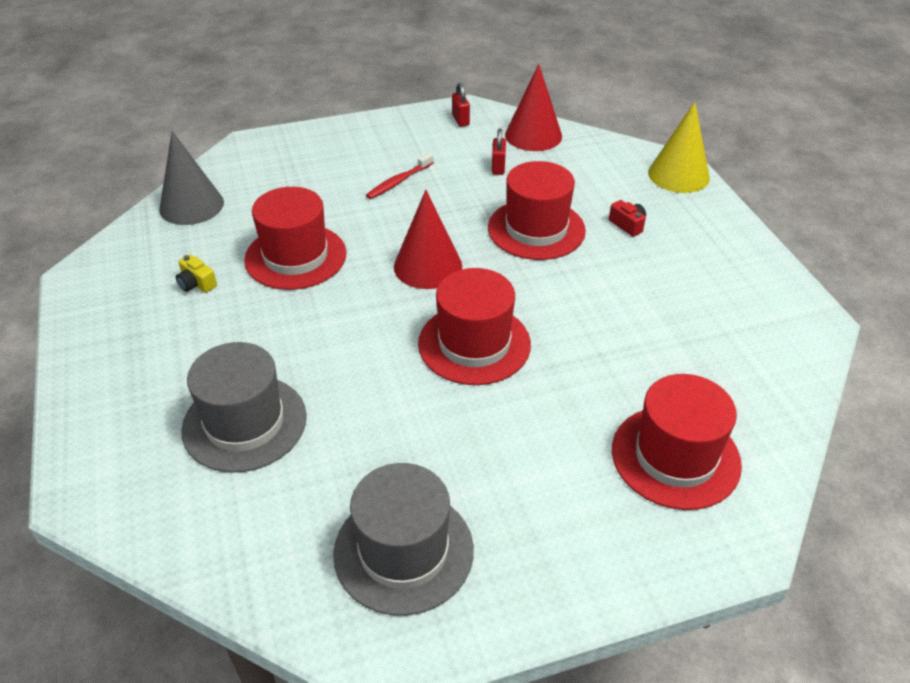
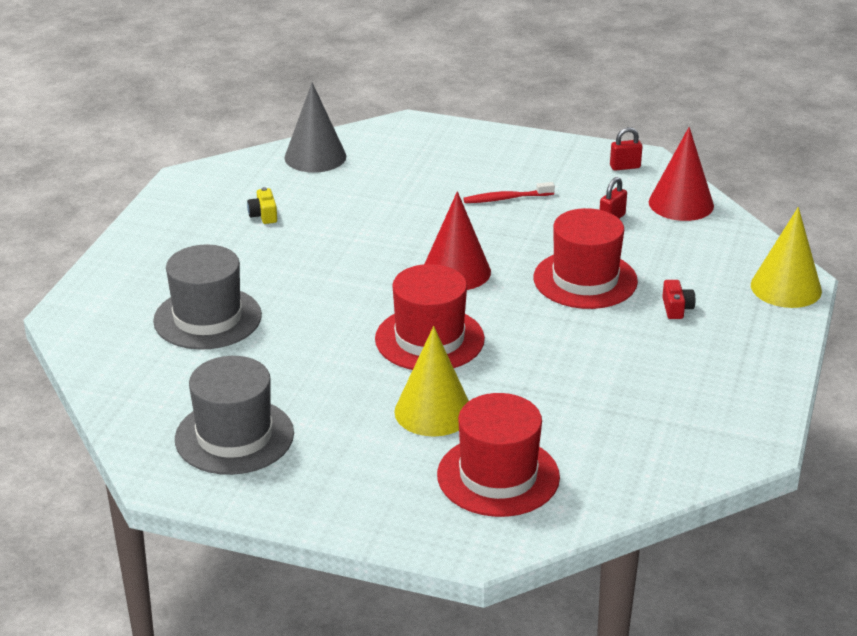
camera: 35 degrees right, 10 degrees down
(295, 256) = (357, 224): red hat -> none
(460, 120) = (625, 167): red padlock -> red padlock turned 60 degrees clockwise
(554, 418) = (433, 411): none -> yellow cone

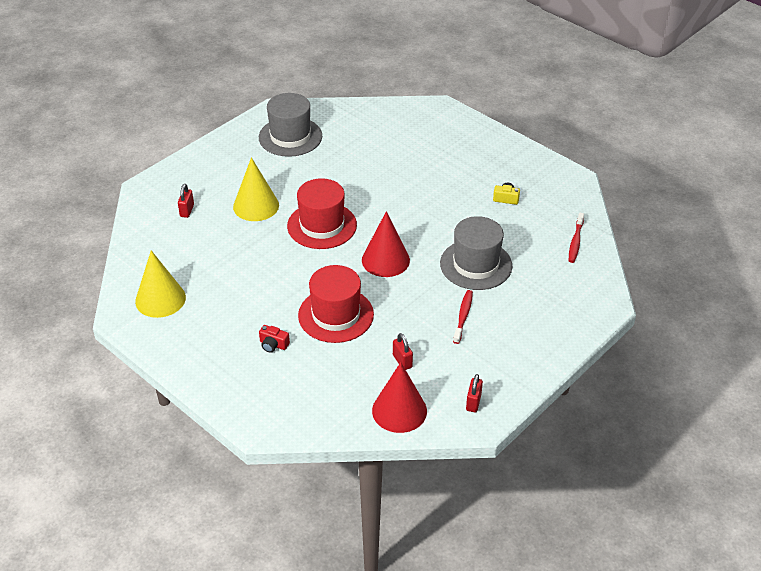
camera: 115 degrees right, 10 degrees up
(207, 318) = (402, 151): grey hat -> grey hat (476, 264)
(315, 157) = (575, 242): grey cone -> red toothbrush
(498, 476) = (187, 211): red hat -> red padlock
(786, 288) = (254, 414): yellow cone -> yellow cone (160, 299)

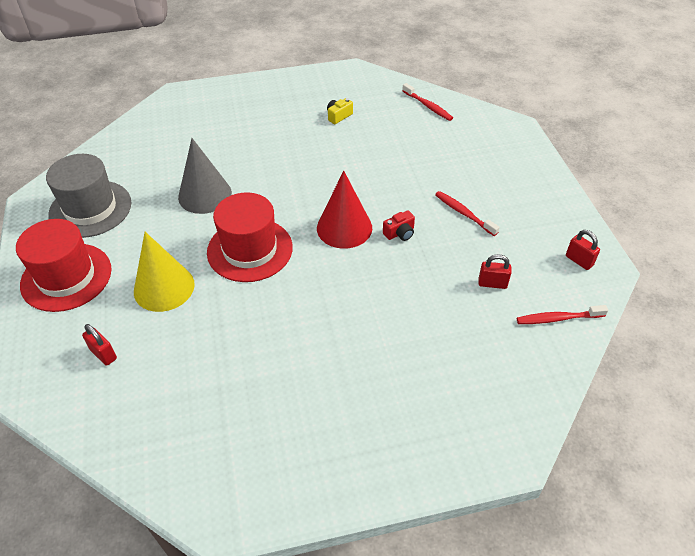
camera: 55 degrees left, 5 degrees up
(160, 299) = (228, 456): yellow cone -> none
(273, 345) = (393, 377): red camera -> red camera (400, 233)
(336, 315) = (390, 302): red hat -> red hat (66, 277)
(351, 178) = (205, 195): none -> grey cone
(399, 410) = (558, 318): red cone -> red toothbrush
(476, 264) = (404, 173): grey hat -> none

